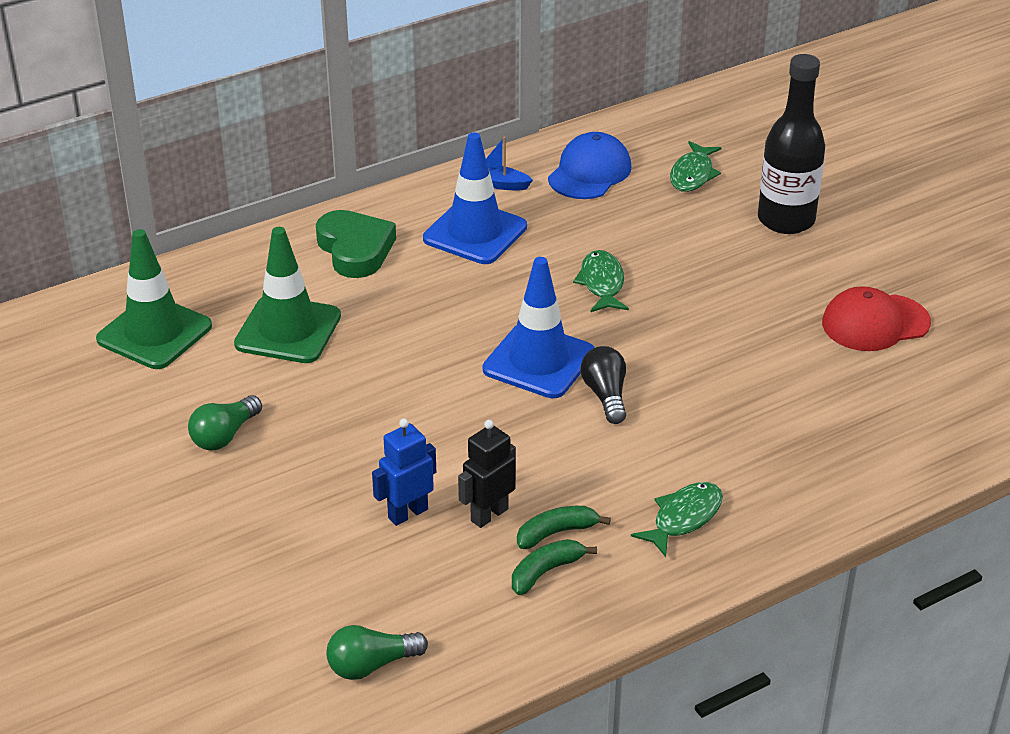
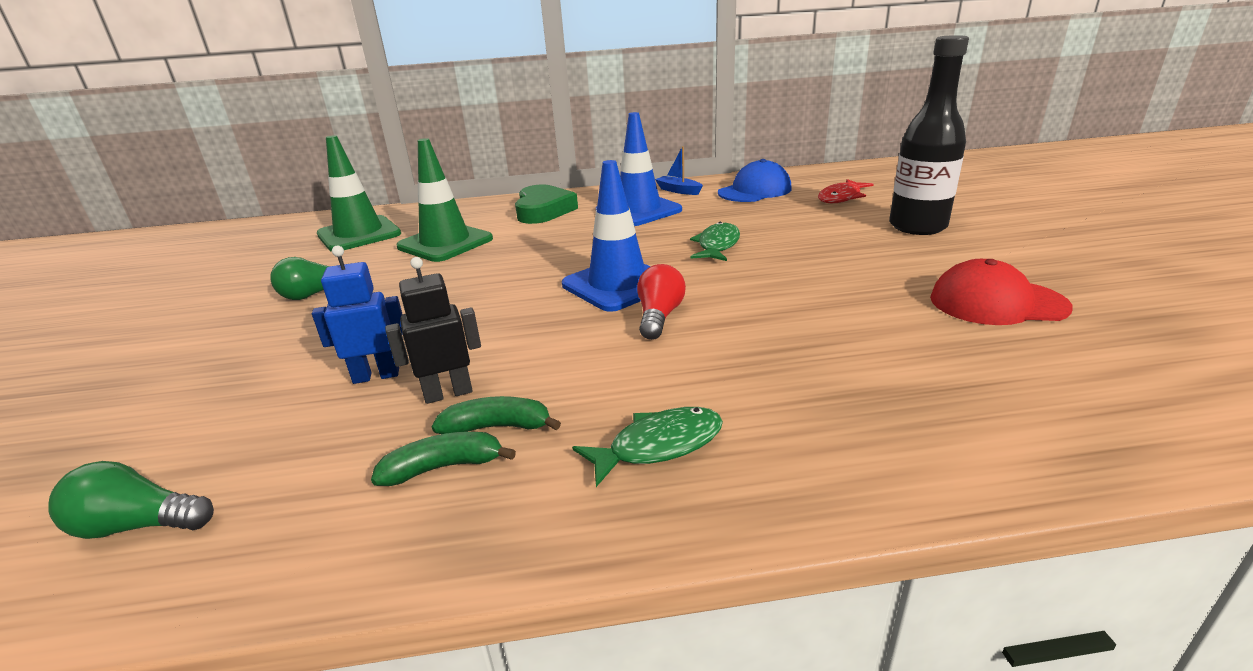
camera: 25 degrees right, 10 degrees down
(605, 395) = (659, 316): black light bulb -> red light bulb
(693, 174) = (841, 197): green fish -> red fish

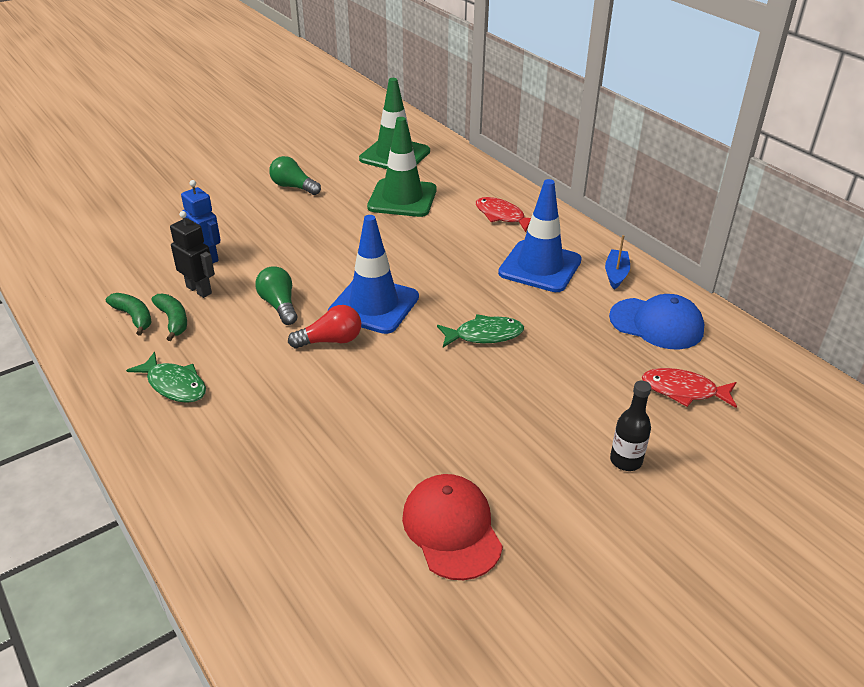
camera: 60 degrees right, 10 degrees up
(139, 525) = (73, 253): green light bulb -> green light bulb (279, 305)
(543, 210) = (502, 216): green heart -> red fish
(917, 226) = (626, 460): black bottle -> black bottle, size x0.51

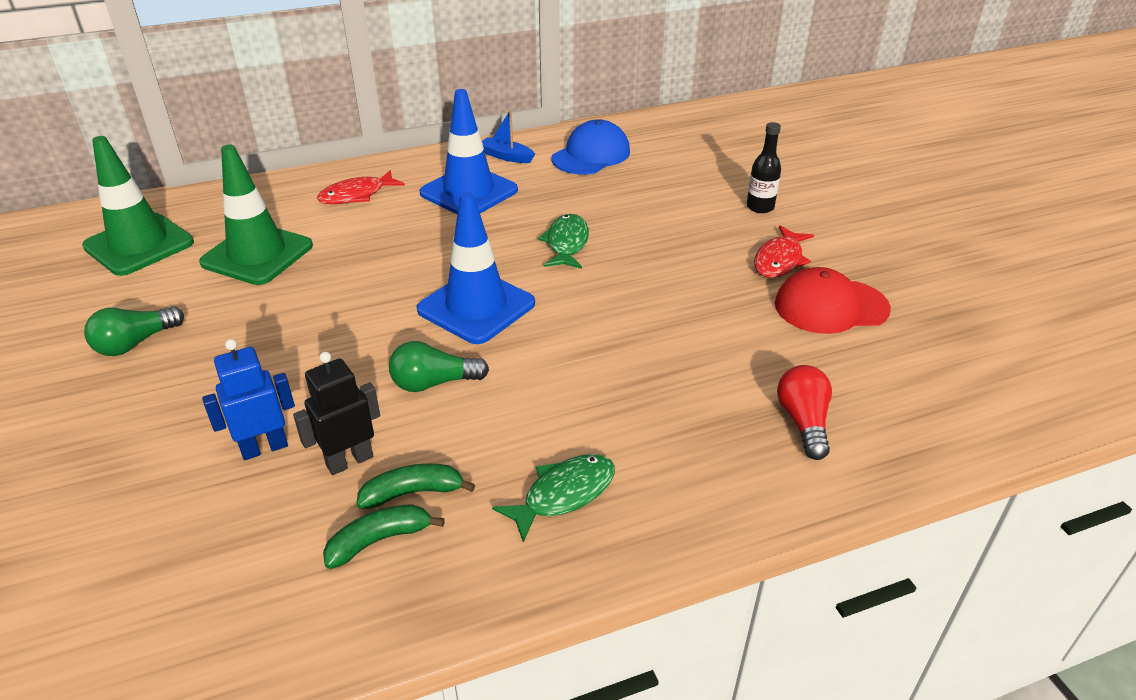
camera: 75 degrees left, 0 degrees up
(331, 340) = (529, 347): red light bulb -> red light bulb (803, 422)
(684, 391) = (683, 164): red fish -> red fish (779, 260)

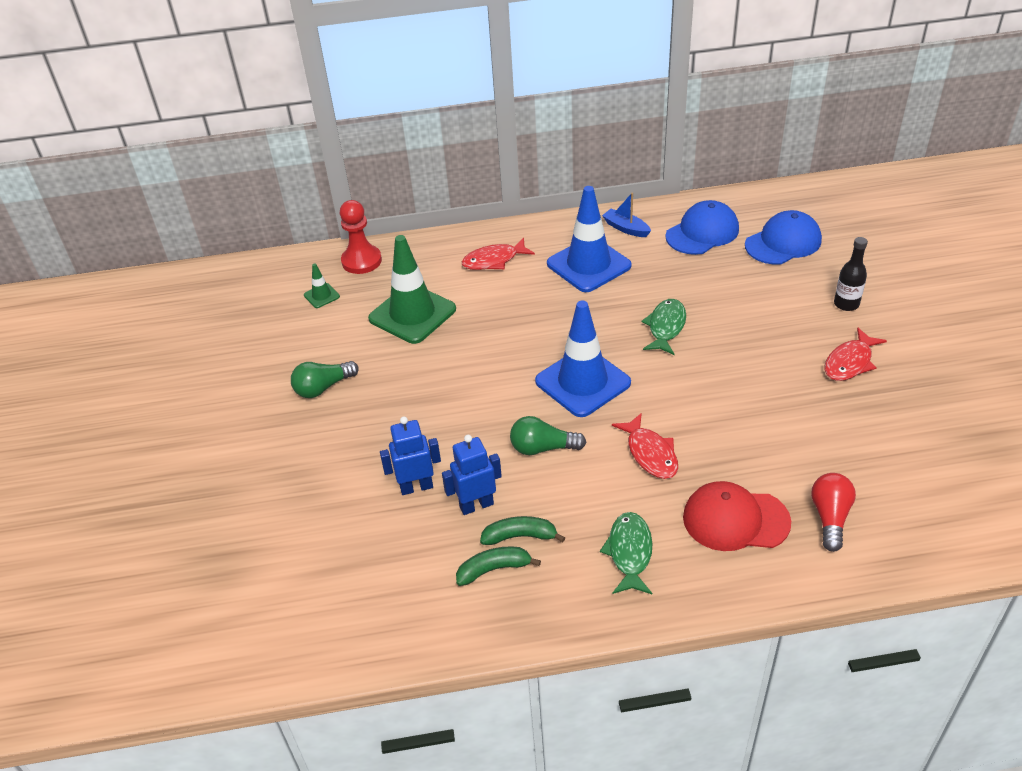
camera: 15 degrees right, 5 degrees up
(139, 245) = (321, 296): green traffic cone -> green traffic cone, size x0.43
(192, 206) = (361, 261): none -> red pawn
(349, 461) = (476, 505): black robot -> blue robot
(563, 494) = (629, 553): green fish -> green fish turned 60 degrees counterclockwise
(571, 375) = (650, 453): none -> red fish
(679, 158) = (783, 242): none -> blue cap
(830, 306) = (883, 414): red cap -> red cap (735, 520)

